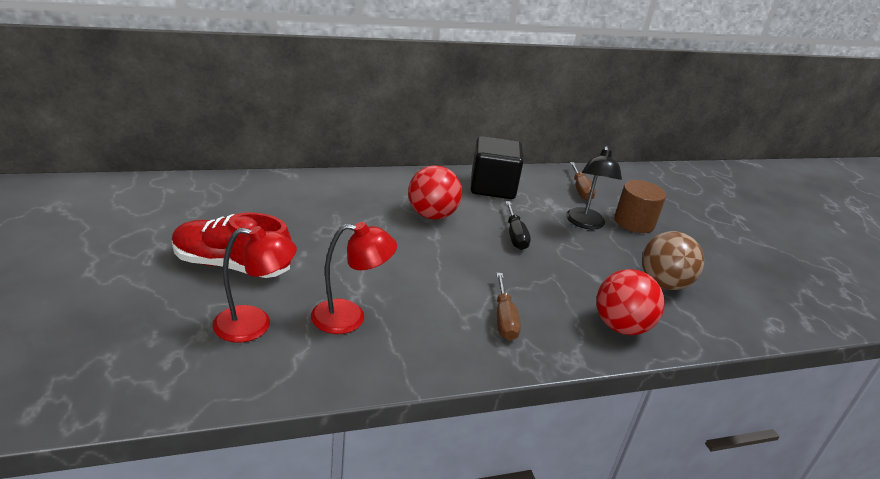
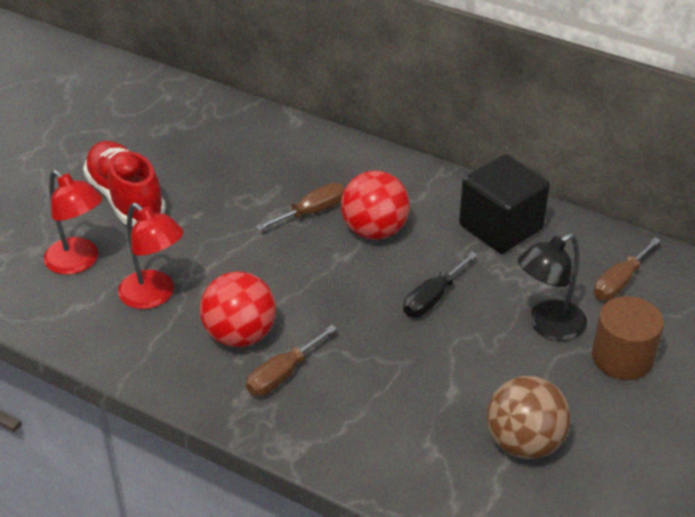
camera: 50 degrees right, 10 degrees up
(380, 220) = (312, 212): none -> brown screwdriver
(621, 327) = (390, 452): red ball -> red ball (240, 335)

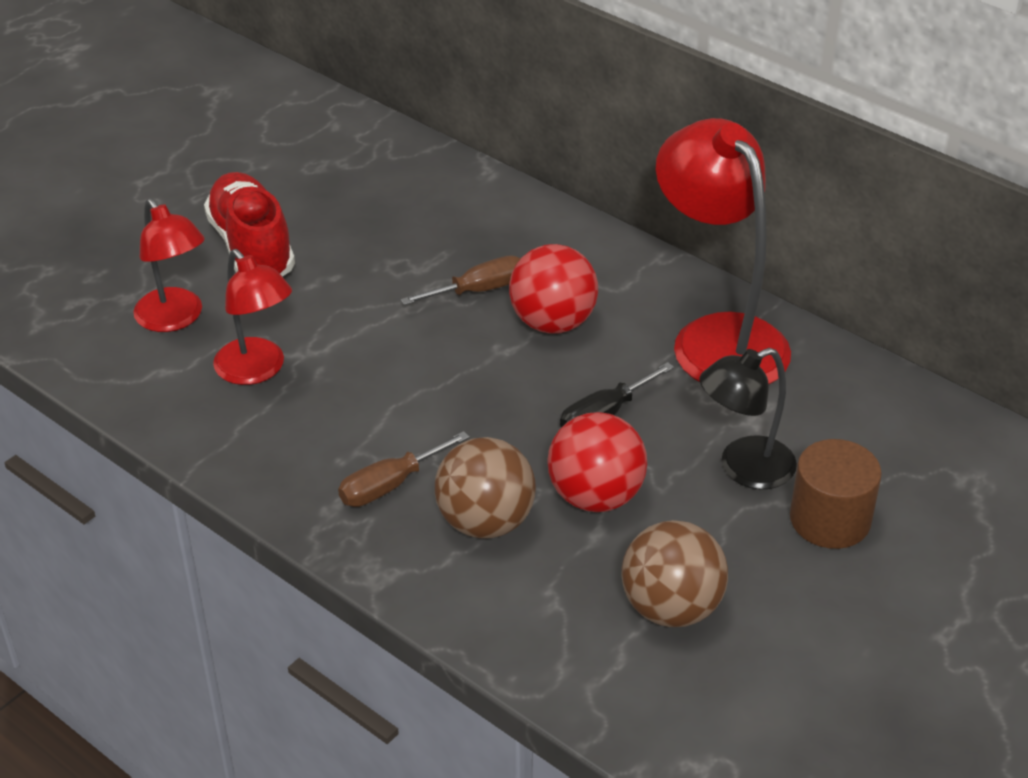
camera: 10 degrees right, 0 degrees up
(240, 335) = (350, 431): red ball -> red ball (595, 496)
(364, 394) = (485, 522): none -> brown ball
(500, 227) = (717, 337): black cube -> red lamp
(619, 282) = (854, 425): brown screwdriver -> none

